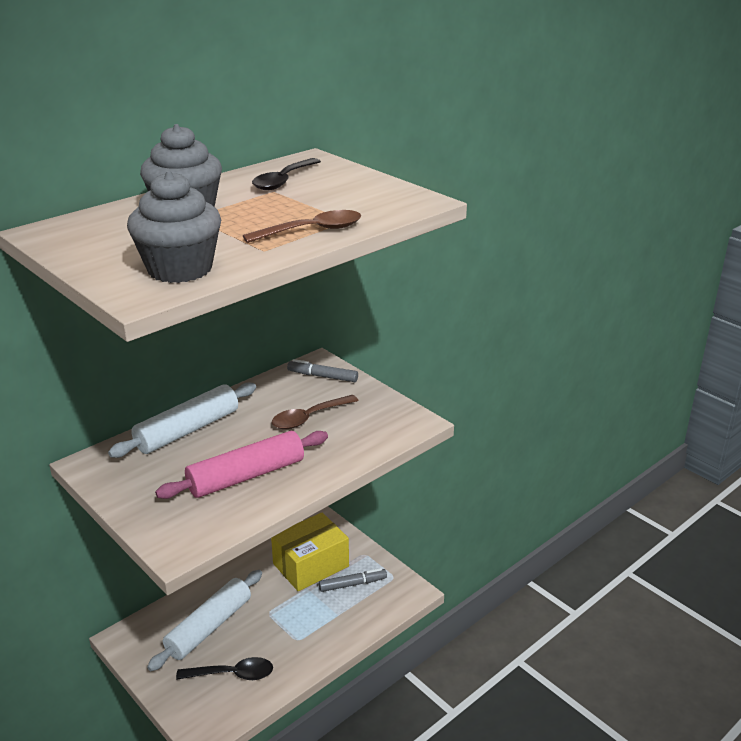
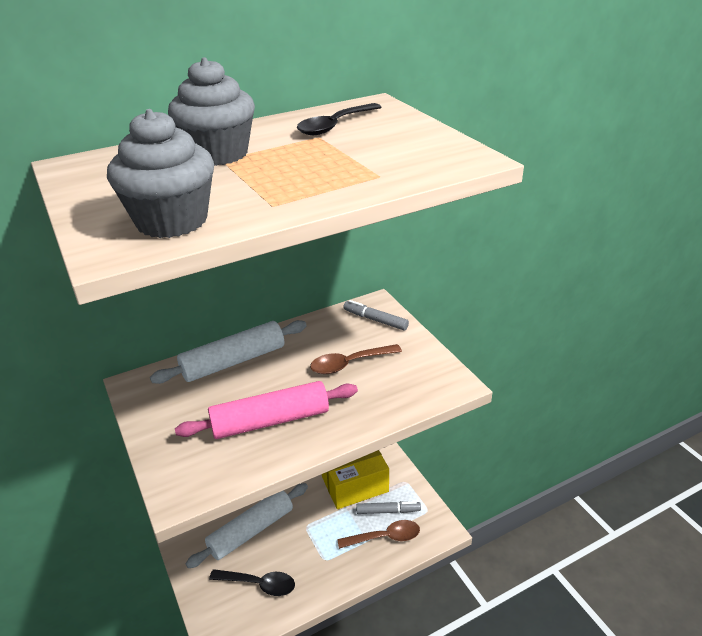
camera: 15 degrees right, 5 degrees up
(312, 231) = (336, 186): brown spoon -> brown spoon (385, 537)

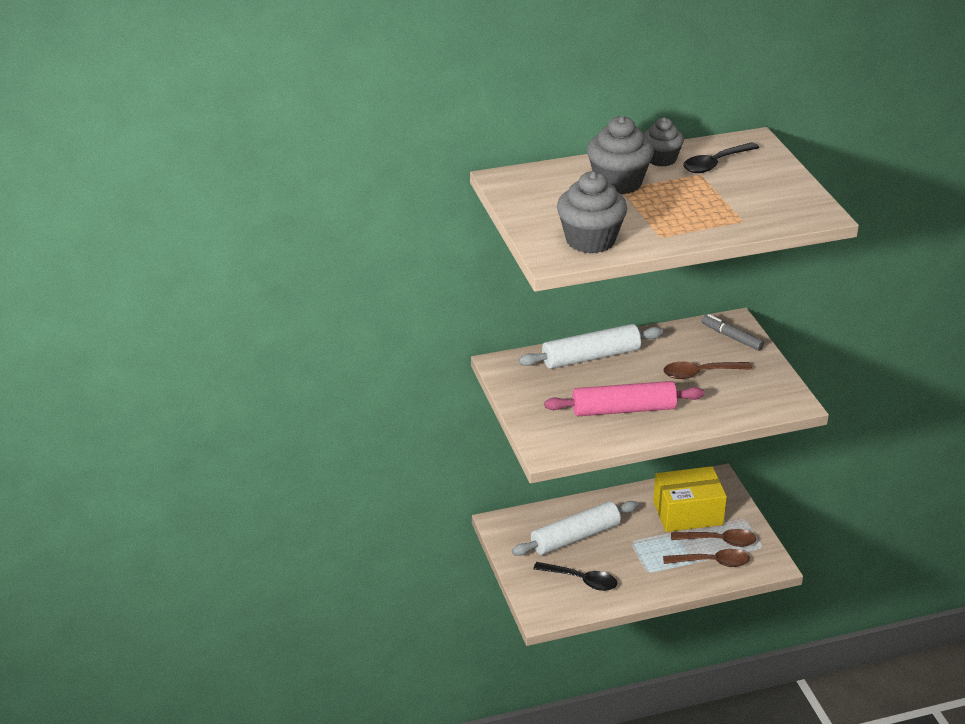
camera: 10 degrees right, 0 degrees up
(271, 128) = (661, 159): none -> grey cupcake
(388, 511) = (719, 541): grey marker -> brown spoon

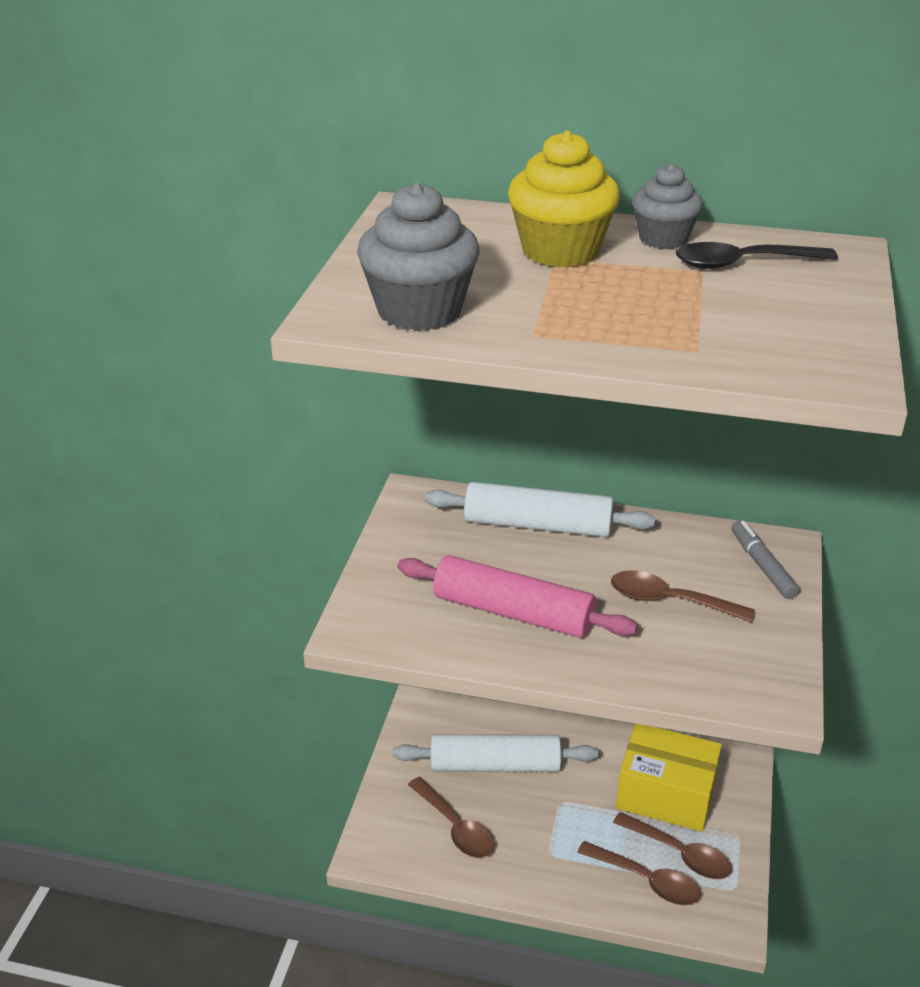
camera: 30 degrees right, 0 degrees up
(581, 580) = (455, 827): black spoon -> brown spoon
(618, 183) = (560, 251): grey cupcake -> yellow cupcake

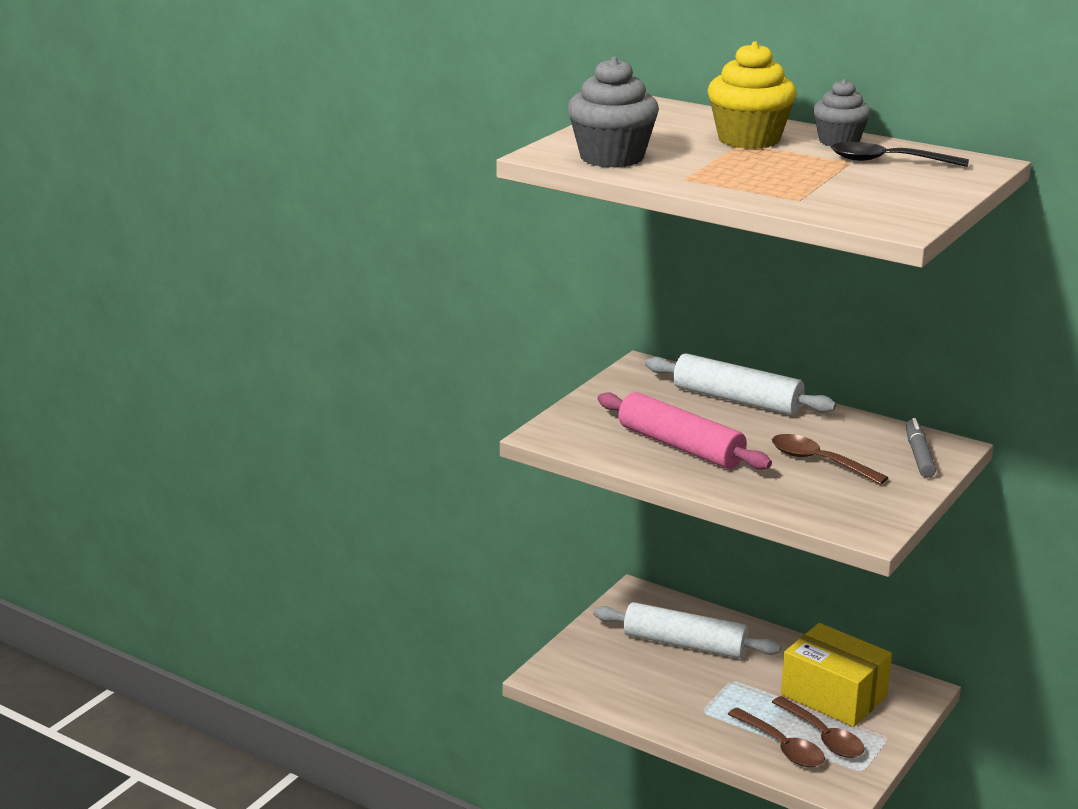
camera: 20 degrees right, 10 degrees down
(455, 827) = (627, 676): brown spoon -> none

